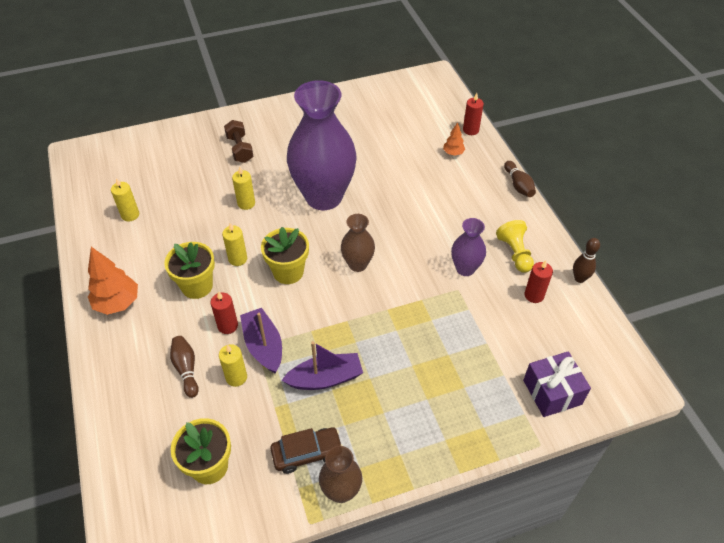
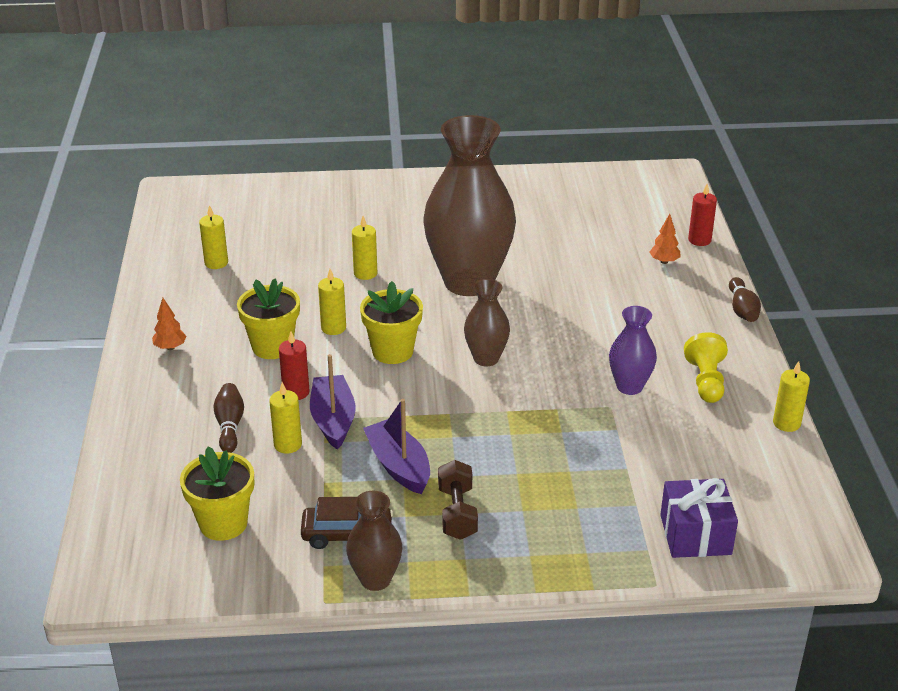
camera: 15 degrees right, 15 degrees down
(117, 303) = (170, 347): orange tree -> orange tree, size x0.54
(240, 149) = (378, 216): brown dumbbell -> brown dumbbell (457, 513)
(324, 197) = (469, 282): purple vase -> brown vase
(325, 378) = (399, 466): purple boat -> purple boat turned 120 degrees counterclockwise
(534, 295) = (713, 430): red candle -> none
(579, 278) = (786, 423): brown bowling pin -> yellow candle

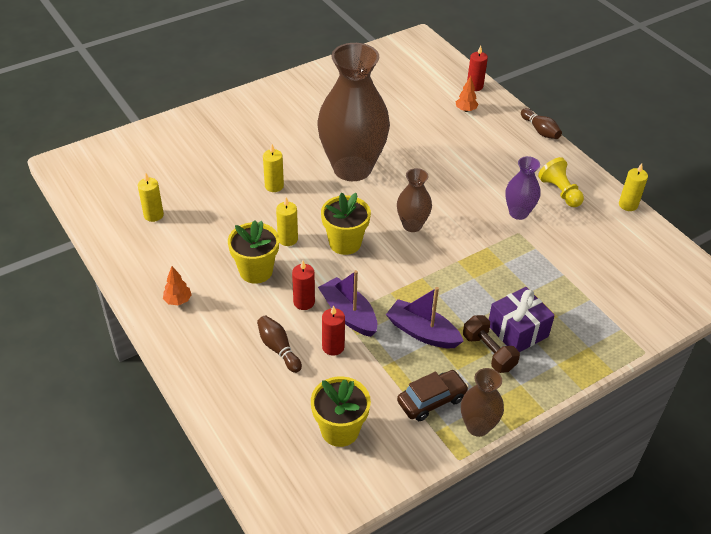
camera: 30 degrees left, 10 degrees up
(288, 444) = (333, 347): yellow candle -> red candle
(695, 534) = (639, 306): purple gift -> purple gift (517, 331)

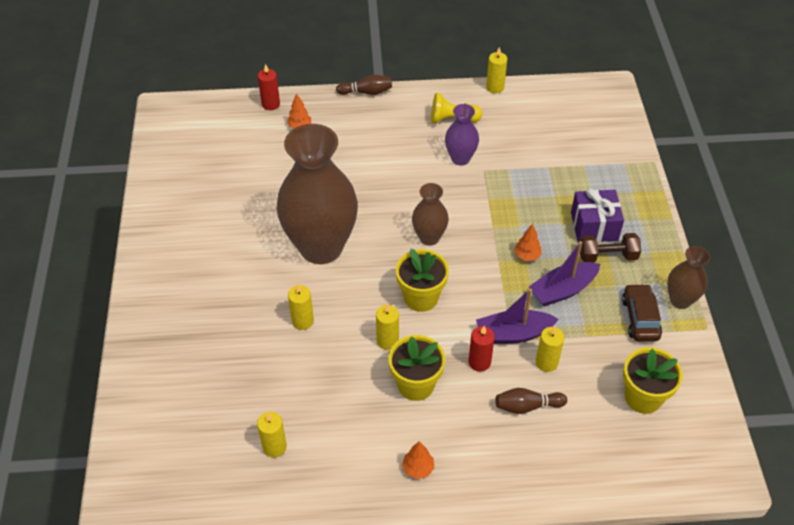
camera: 60 degrees left, 5 degrees up
(333, 347) = (546, 362): red candle -> yellow candle
(442, 294) = (527, 256): none -> orange tree

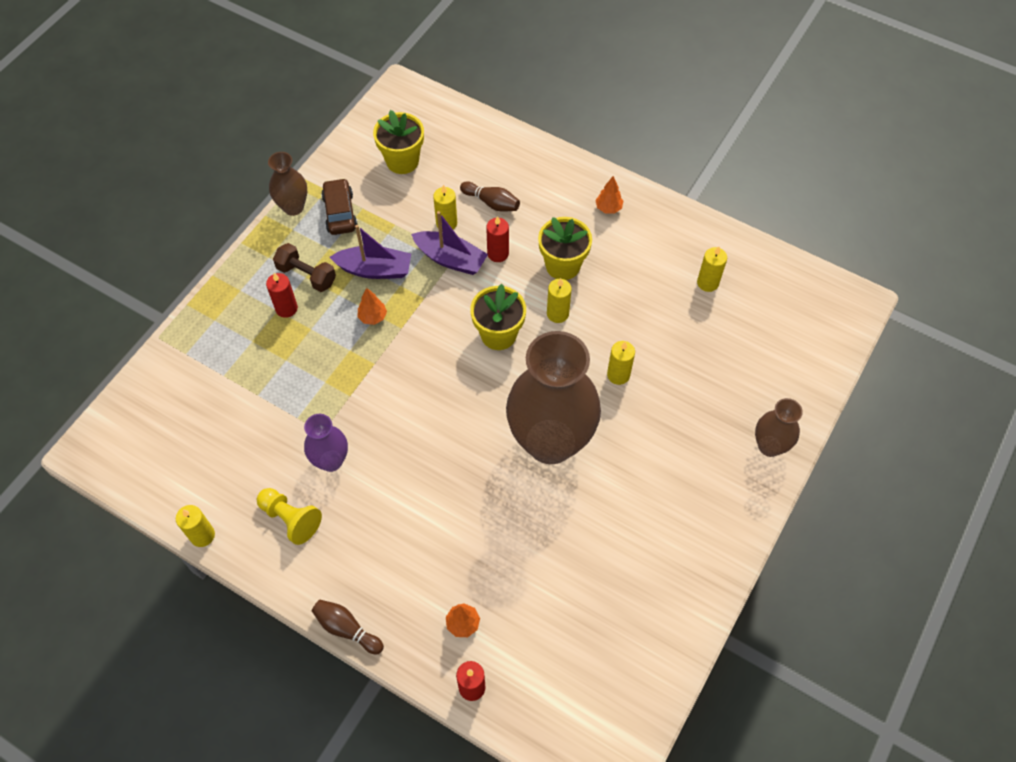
camera: 145 degrees left, 10 degrees up
(429, 237) = (441, 388): brown vase -> brown vase (769, 446)
(594, 226) = (286, 308): purple gift -> red candle
(640, 318) = (340, 212): brown car -> brown car turned 135 degrees clockwise

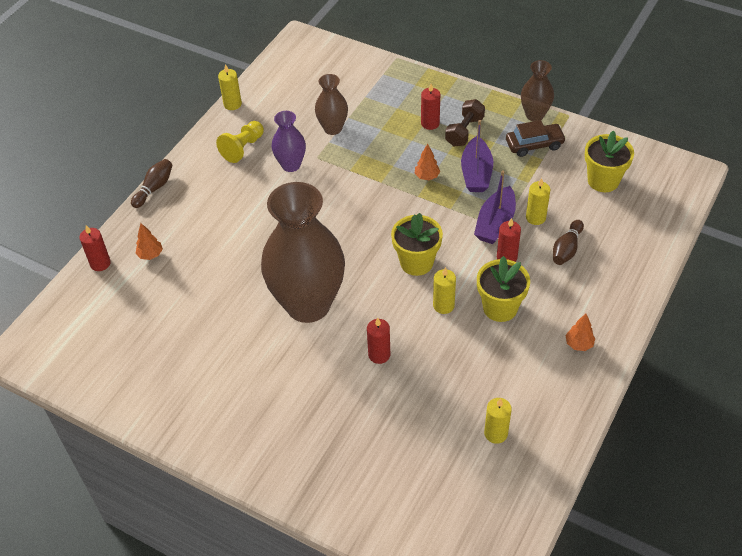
camera: 90 degrees right, 10 degrees down
(618, 375) = (379, 355): yellow candle -> red candle
(769, 446) = (304, 483): brown vase -> brown vase (333, 128)

